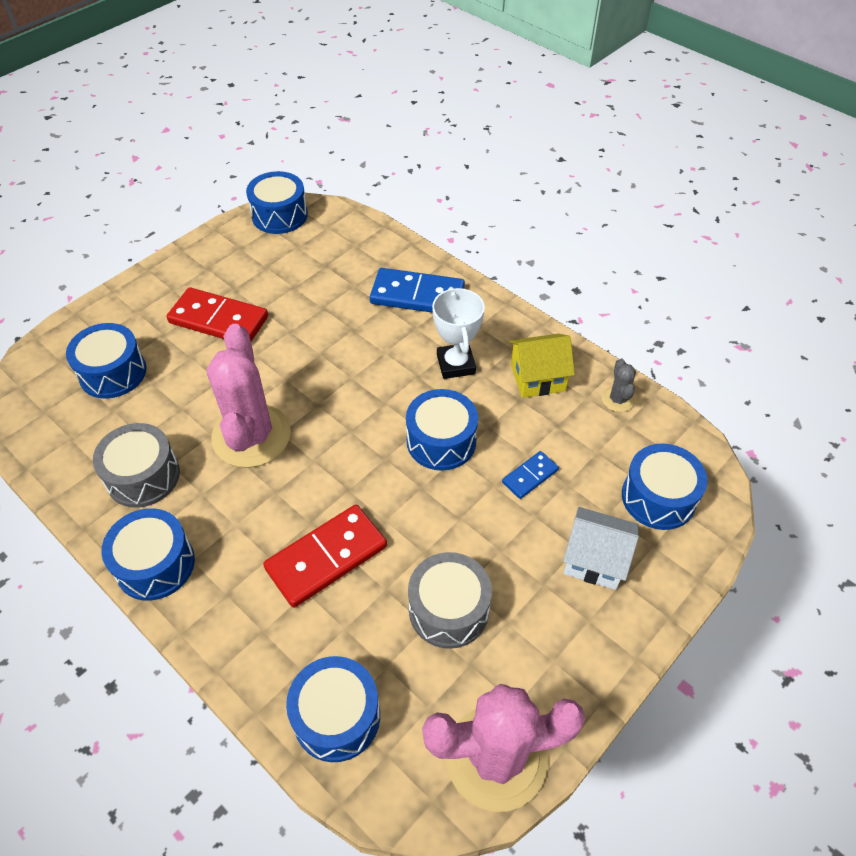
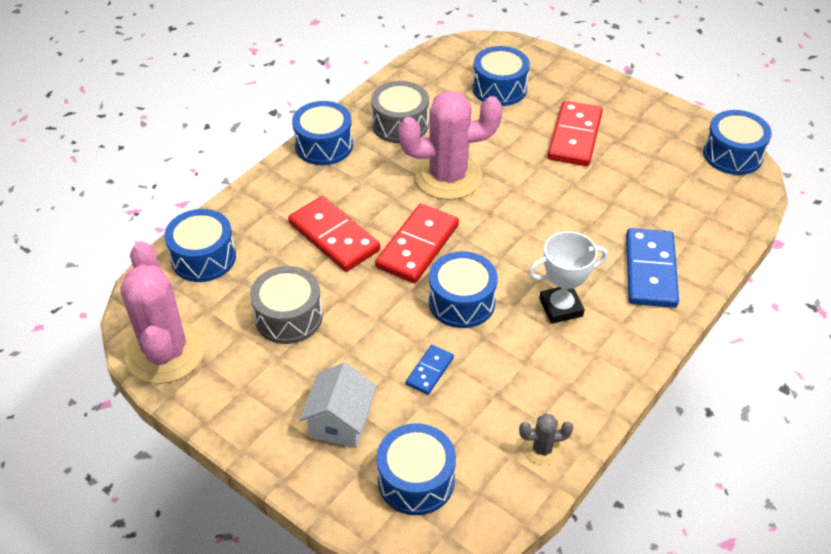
camera: 85 degrees right, 5 degrees down
(356, 474) = (417, 246): none -> red domino
(530, 476) = (429, 371): blue domino -> blue domino turned 75 degrees clockwise
(537, 378) = (557, 376): yellow house -> none

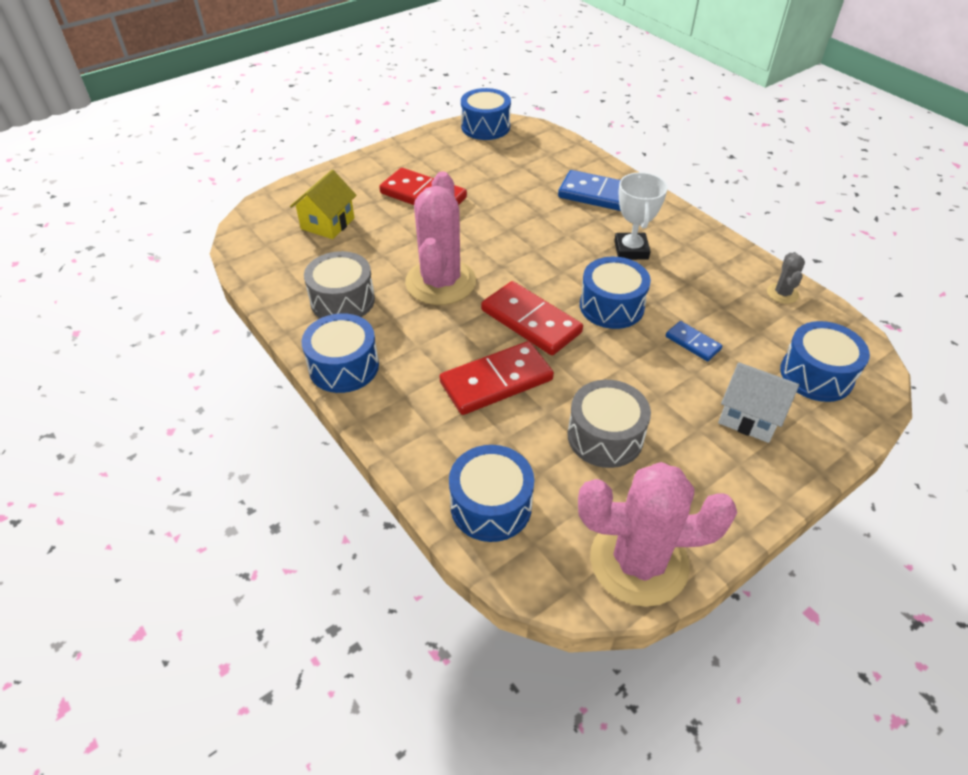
camera: 75 degrees left, 0 degrees up
(499, 88) = (328, 223): blue drum -> yellow house

